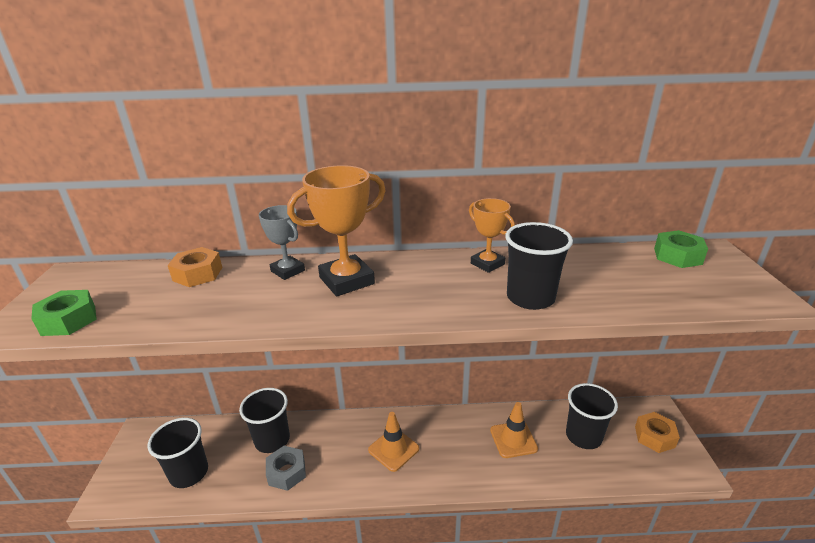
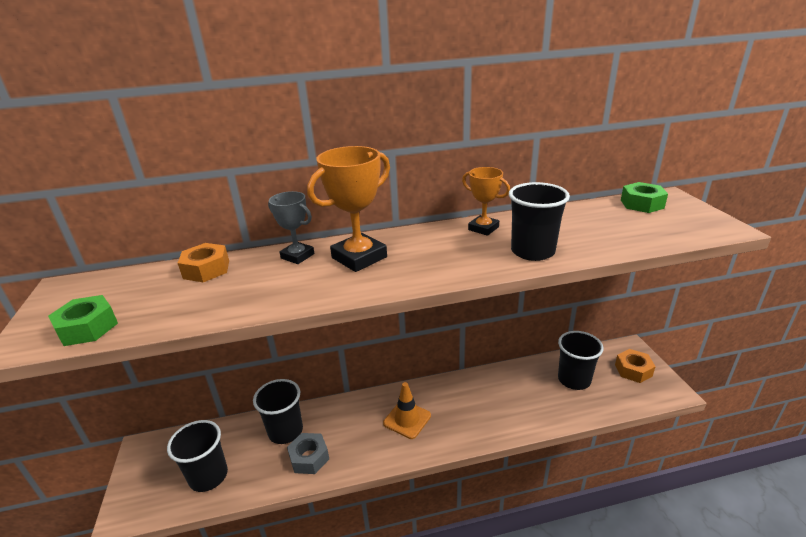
camera: 10 degrees left, 0 degrees up
(513, 439) = (514, 392): orange traffic cone -> none

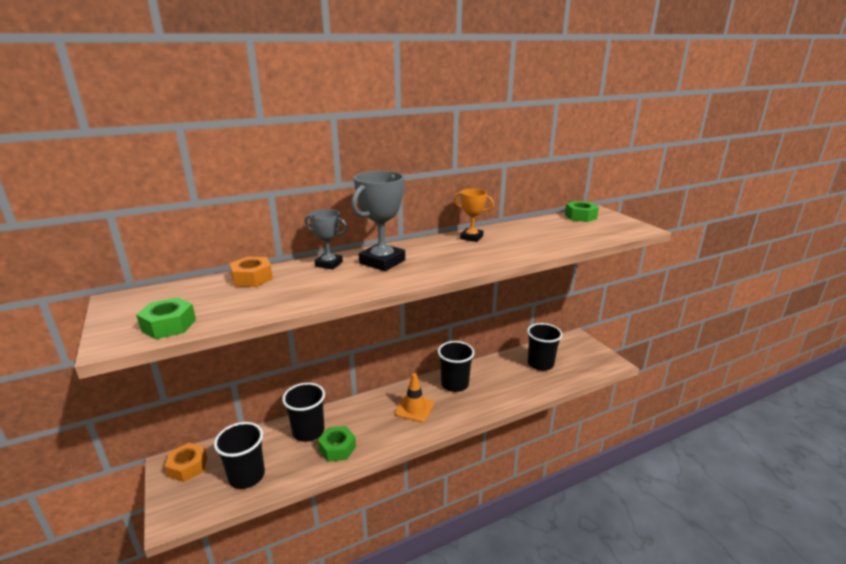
camera: 15 degrees left, 5 degrees down
(309, 458) = (337, 448): grey nut -> green nut
(359, 257) = (382, 262): orange trophy -> grey trophy
(532, 251) = (515, 250): black cup -> black cup (454, 384)
(633, 370) = (582, 352): orange nut -> orange nut (188, 467)

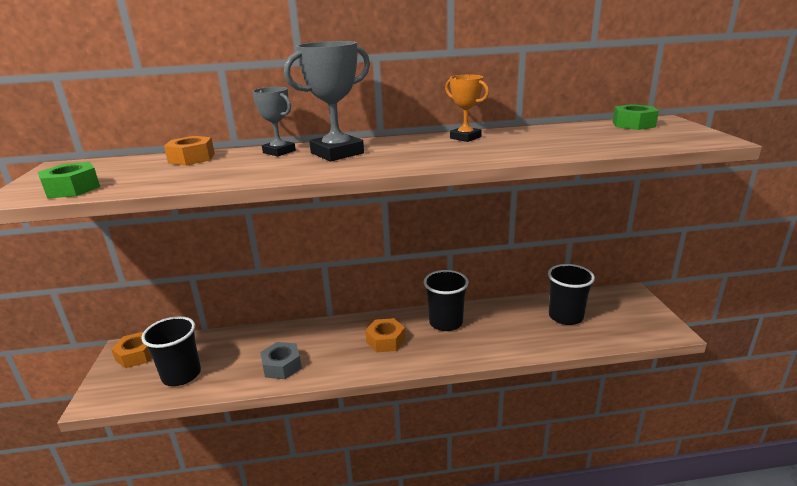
camera: 20 degrees right, 0 degrees up
(308, 431) = (263, 344): black cup -> none
(337, 448) = (282, 366): green nut -> grey nut
(414, 408) = (385, 340): orange traffic cone -> orange nut

